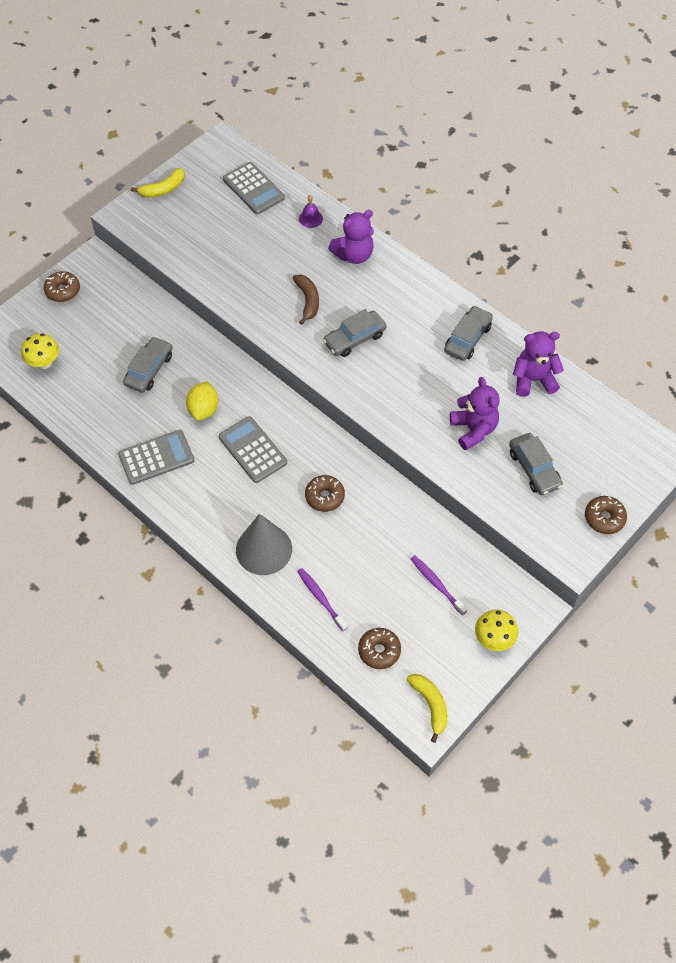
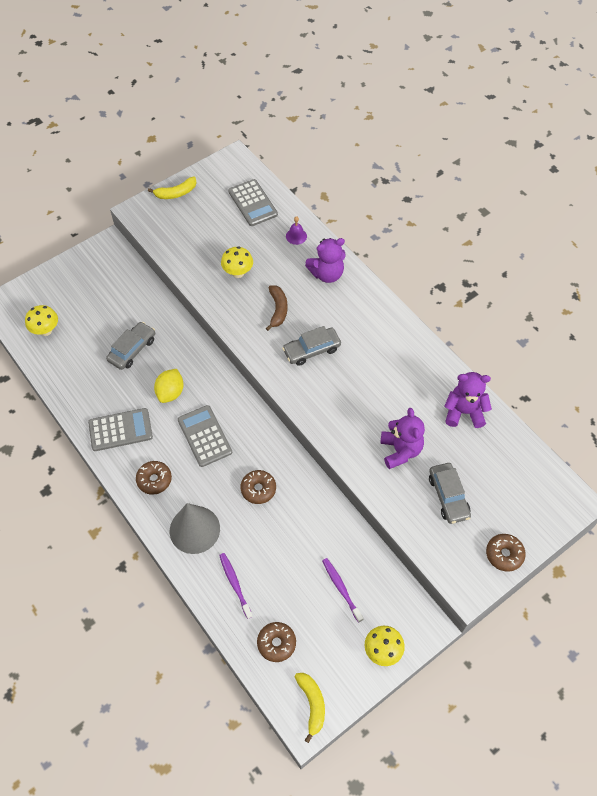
camera: 10 degrees right, 0 degrees up
(63, 291) = (76, 269): brown donut -> brown donut (154, 480)
(254, 267) = (238, 273): none -> yellow mushroom
(467, 338) = (412, 365): grey car -> none

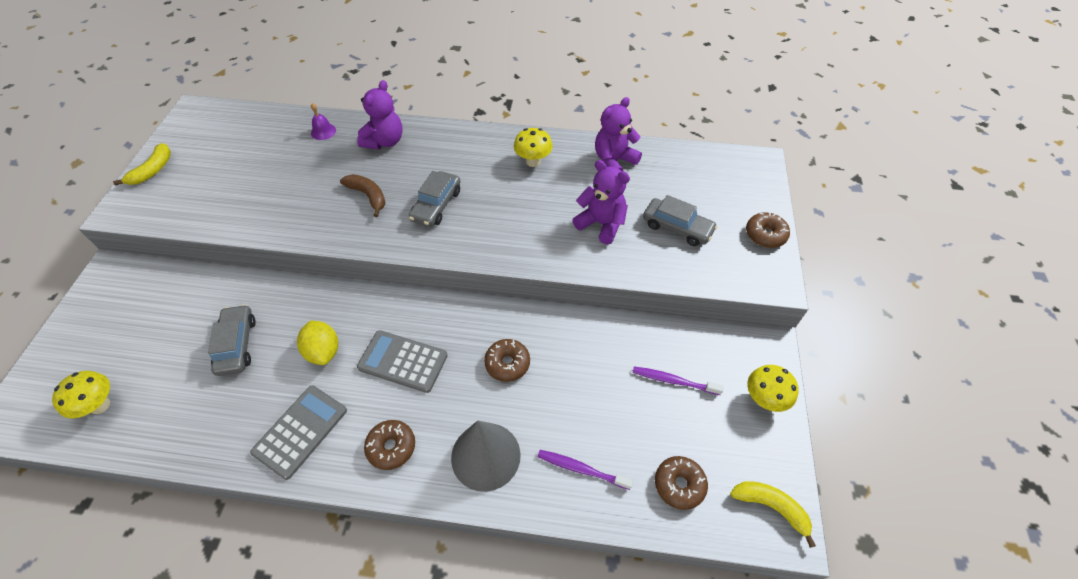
camera: 45 degrees left, 5 degrees down
(238, 273) = (294, 193): yellow mushroom -> yellow mushroom (533, 161)
(253, 203) = (250, 132): grey calculator -> none

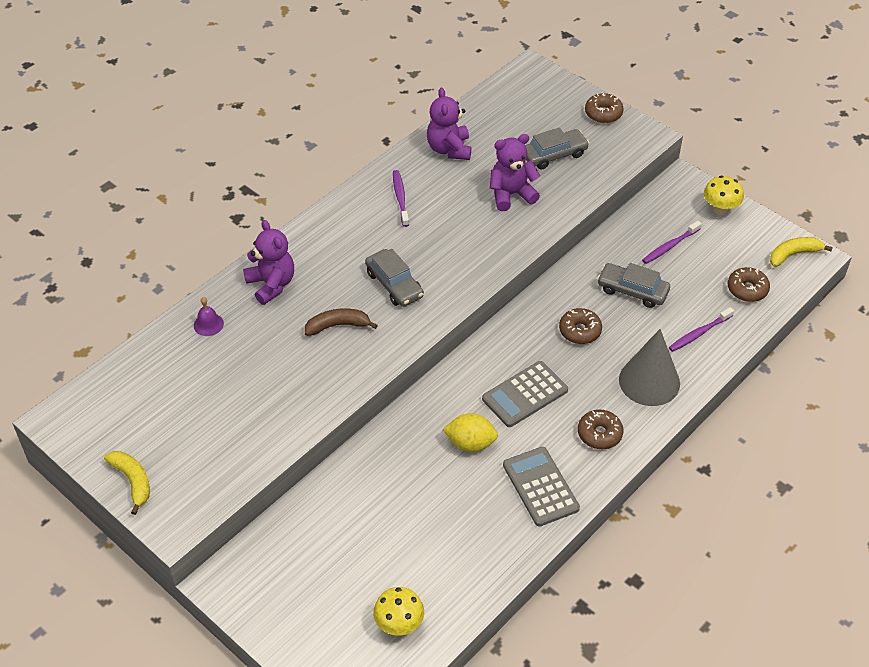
camera: 55 degrees left, 5 degrees down
(237, 345) = (411, 503): grey car -> grey car (632, 291)
(533, 161) = (400, 198): yellow mushroom -> purple toothbrush

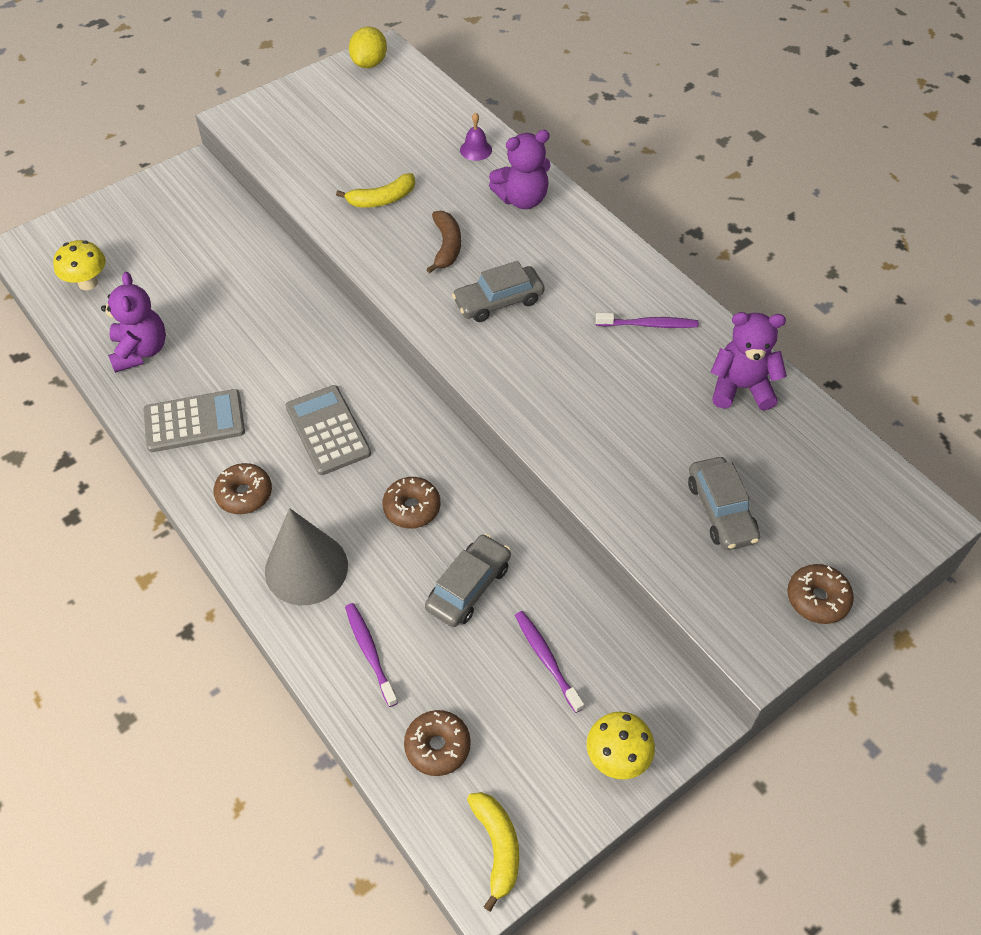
camera: 100 degrees right, 5 degrees up
(132, 481) = (296, 95): yellow banana -> yellow banana (382, 199)
(470, 443) = (276, 368): yellow lemon -> yellow lemon (369, 63)
(511, 194) = (641, 443): purple teddy bear -> purple teddy bear (140, 351)

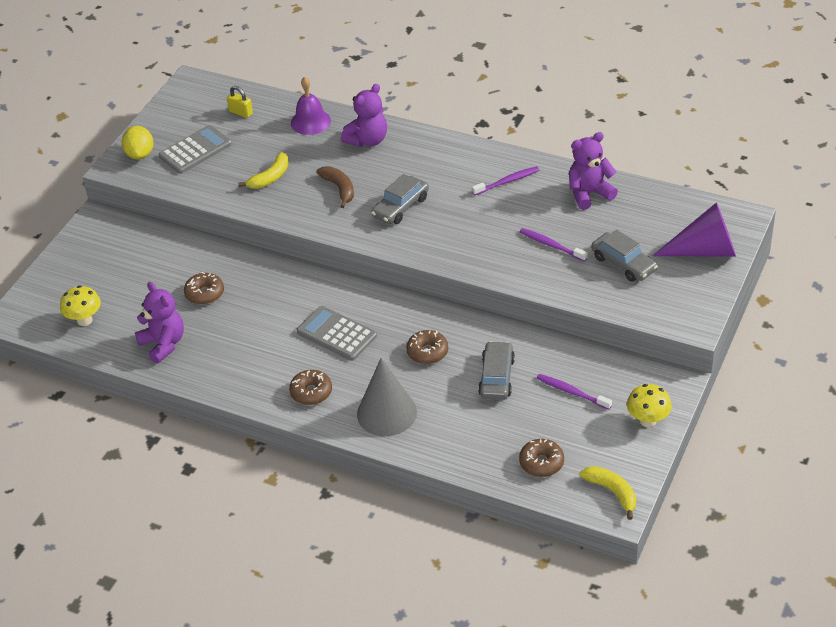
camera: 25 degrees left, 10 degrees down
(194, 421) = (240, 368): grey calculator -> grey calculator (195, 150)
(369, 63) = (185, 94): yellow lemon -> yellow lemon (140, 154)
(370, 652) = (463, 437): purple toothbrush -> purple toothbrush (551, 245)
(410, 108) = (241, 112): none -> yellow padlock
(476, 150) = (310, 122): purple bell -> purple bell, size x1.61
(817, 599) = (708, 284): brown donut -> brown donut (204, 293)
(844, 544) = (704, 251): none -> purple cone

